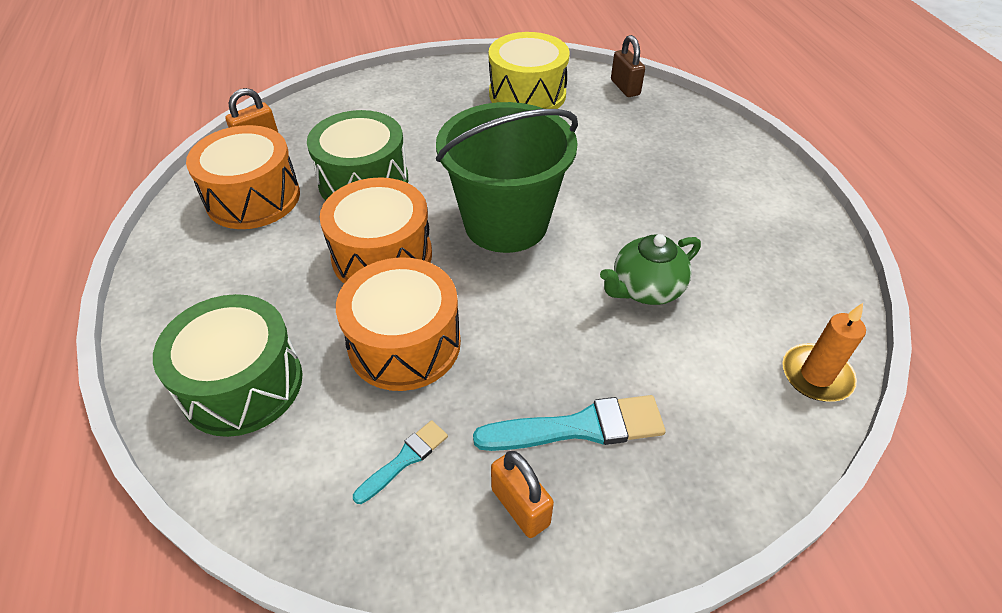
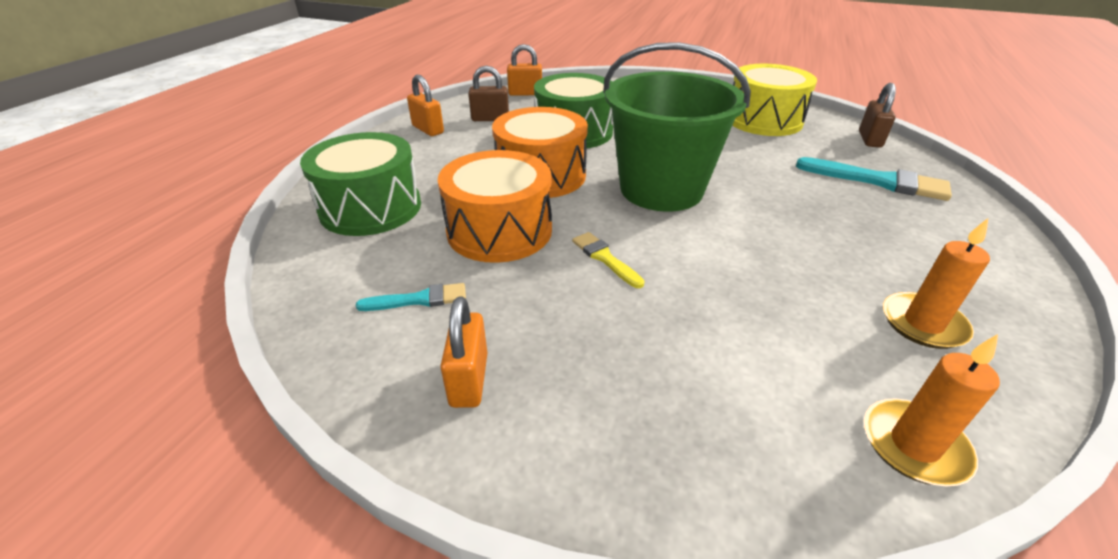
camera: 35 degrees right, 10 degrees down
(193, 245) = (428, 129): none -> orange padlock
(253, 198) = (490, 119): orange drum -> brown padlock
(522, 326) = (605, 258): none -> yellow brush
(579, 427) = (582, 351): turquoise brush -> turquoise brush (878, 181)
(645, 289) = (755, 280): green teapot -> none
(767, 272) = (923, 323): none -> orange candle

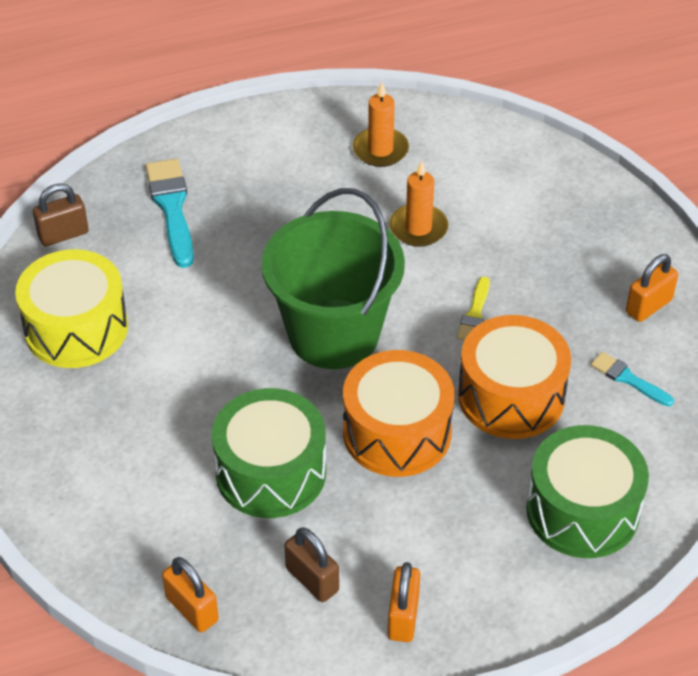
camera: 130 degrees left, 10 degrees up
(914, 445) = (492, 137): orange candle -> orange candle (418, 228)

